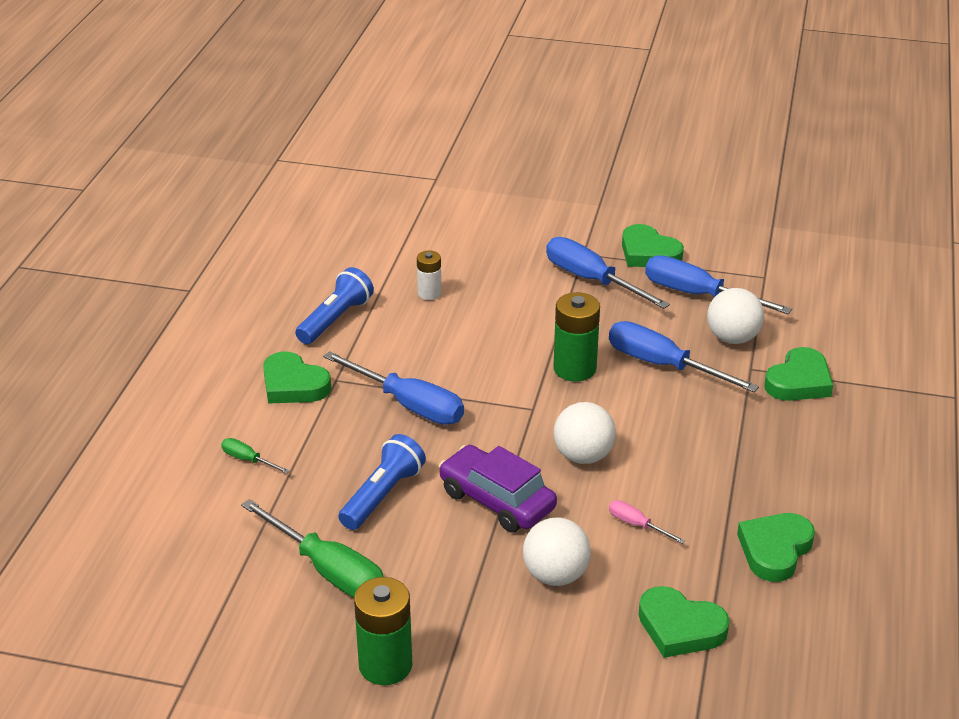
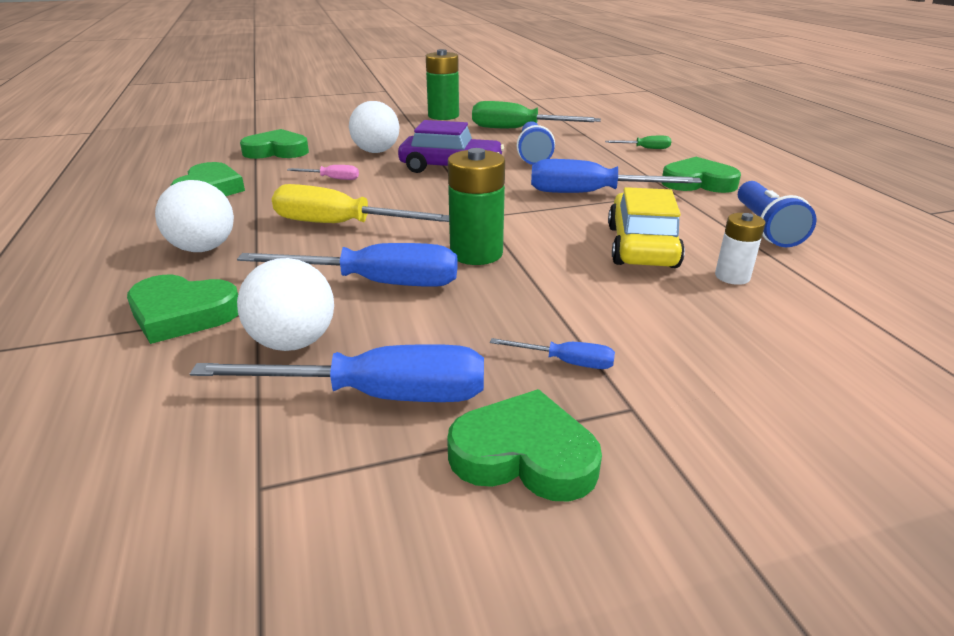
camera: 150 degrees right, 5 degrees down
(450, 334) = (641, 246): none -> yellow car
(583, 456) = (406, 200): white ball -> white ball (203, 248)
(592, 280) = (566, 362): blue screwdriver -> blue screwdriver, size x0.47
(660, 439) = (341, 225): none -> yellow screwdriver
(799, 381) = (182, 314): green heart -> green heart turned 90 degrees counterclockwise

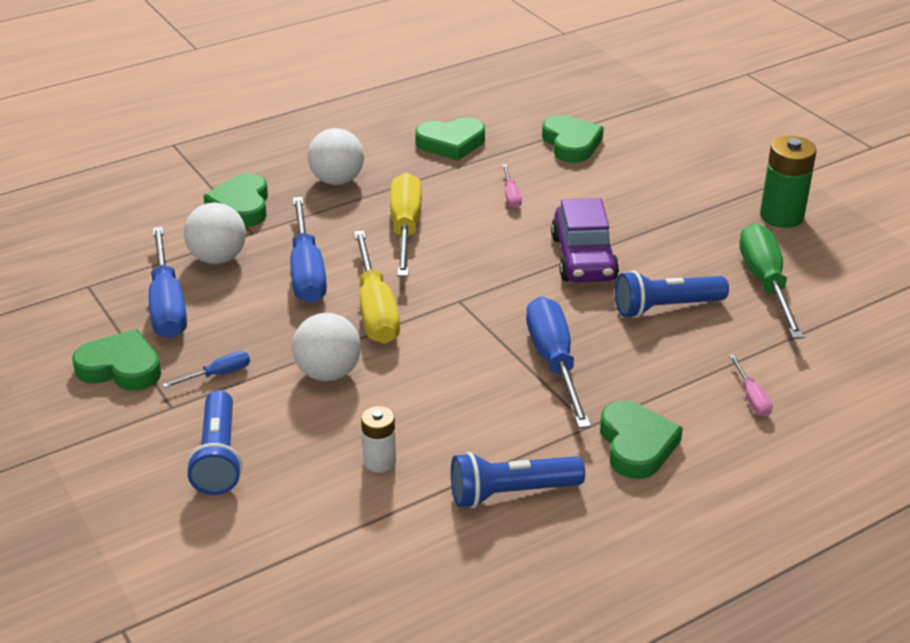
camera: 75 degrees right, 5 degrees up
(376, 151) = (607, 200): white ball -> white ball (328, 373)
(476, 253) = (375, 309): green battery -> yellow screwdriver
(524, 455) = (121, 367): green heart -> green heart turned 75 degrees counterclockwise
(566, 362) = (218, 374): blue screwdriver -> blue screwdriver turned 120 degrees counterclockwise
(641, 246) = (426, 403): yellow car -> none
(645, 148) = (751, 398): green screwdriver -> pink screwdriver
(739, 375) = (218, 457): none -> blue flashlight

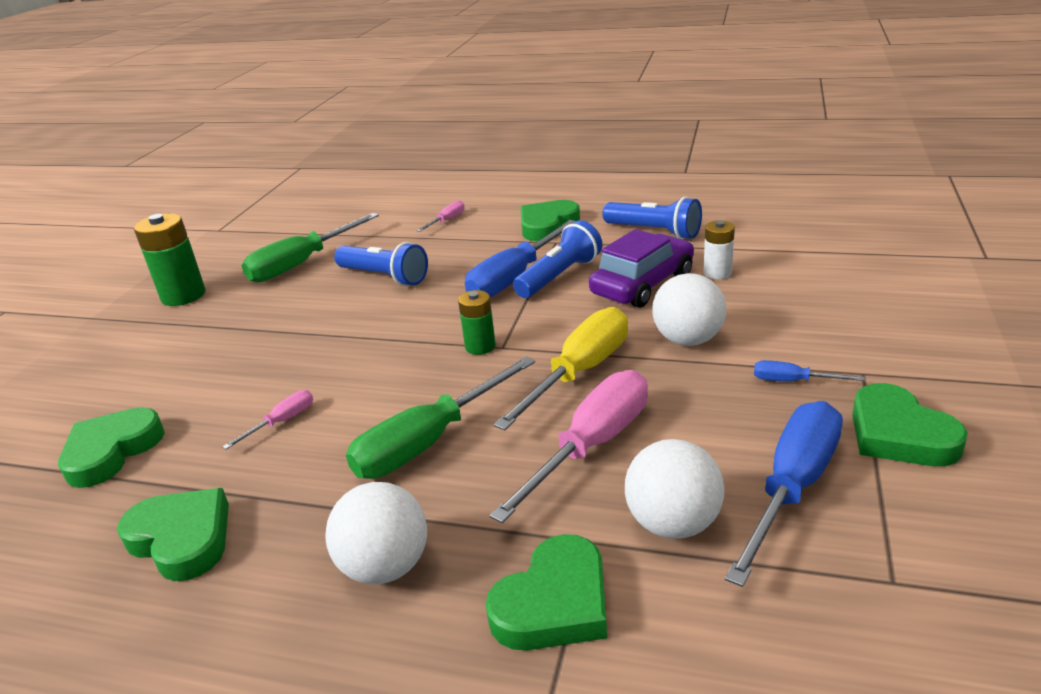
camera: 130 degrees left, 5 degrees down
(218, 457) = (845, 319): blue flashlight -> blue flashlight (560, 276)
(307, 271) = (591, 446): blue screwdriver -> pink screwdriver
(405, 228) = (429, 441): yellow screwdriver -> green screwdriver
(475, 292) = (480, 346): none -> green battery
(583, 258) = (356, 333): purple car -> purple car (642, 284)

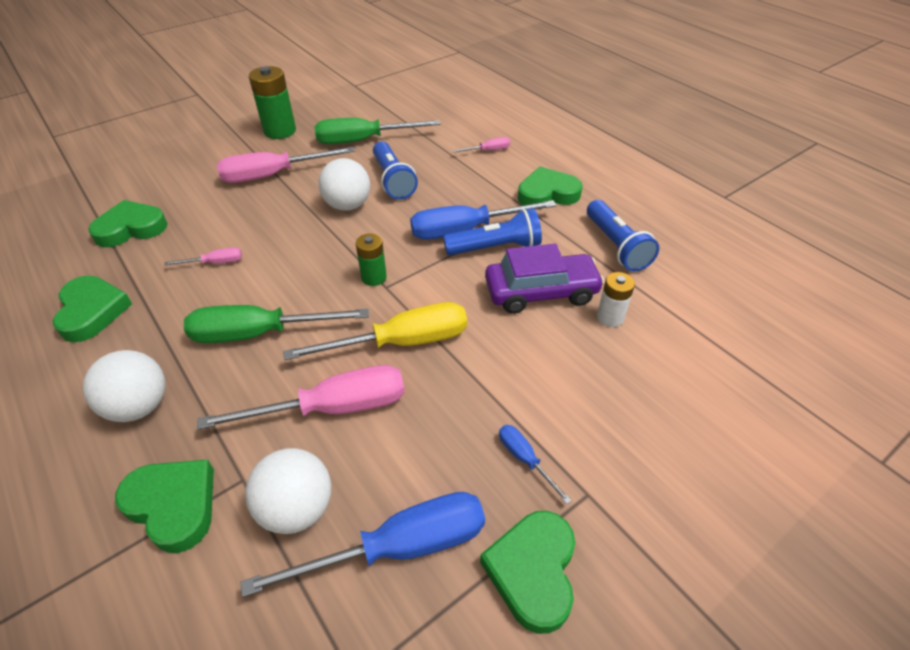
camera: 35 degrees right, 15 degrees up
(236, 330) = (273, 175): none -> pink screwdriver
(554, 603) = (173, 505): green heart -> green heart turned 135 degrees counterclockwise
(688, 340) = (504, 366): white ball -> white ball (348, 205)

